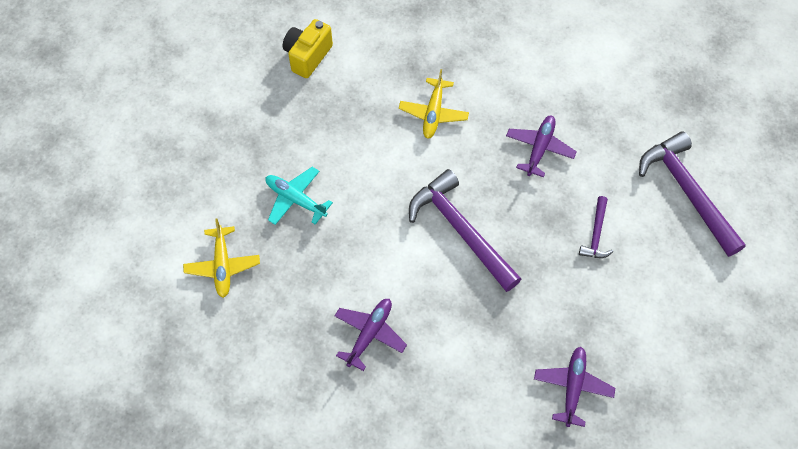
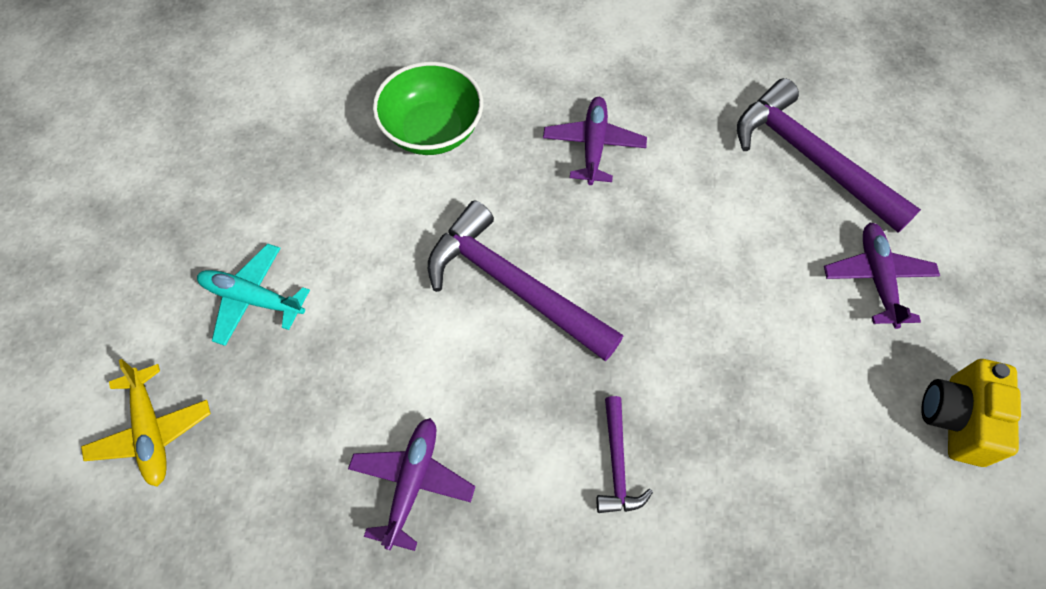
camera: 15 degrees left, 0 degrees up
(307, 56) = (234, 92): yellow camera -> yellow camera (955, 419)
(433, 113) = (432, 131): yellow plane -> green bowl
(572, 387) = (747, 485): purple plane -> purple plane (877, 278)
(596, 234) = (708, 245): purple hammer -> purple hammer (617, 464)

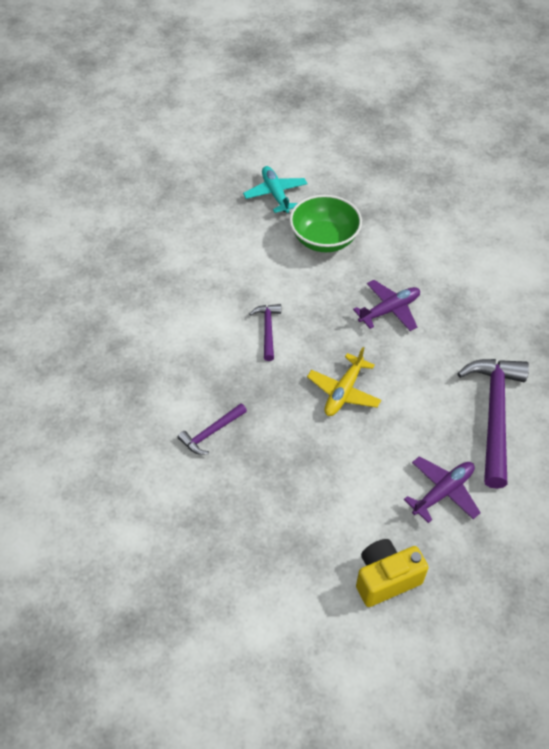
camera: 50 degrees right, 10 degrees down
(152, 431) = (70, 251): yellow plane -> yellow plane (343, 392)
(253, 299) = (162, 239): turquoise plane -> turquoise plane (275, 194)
(412, 482) = (129, 358): purple plane -> none
(513, 286) = (267, 330): purple hammer -> purple hammer, size x0.49

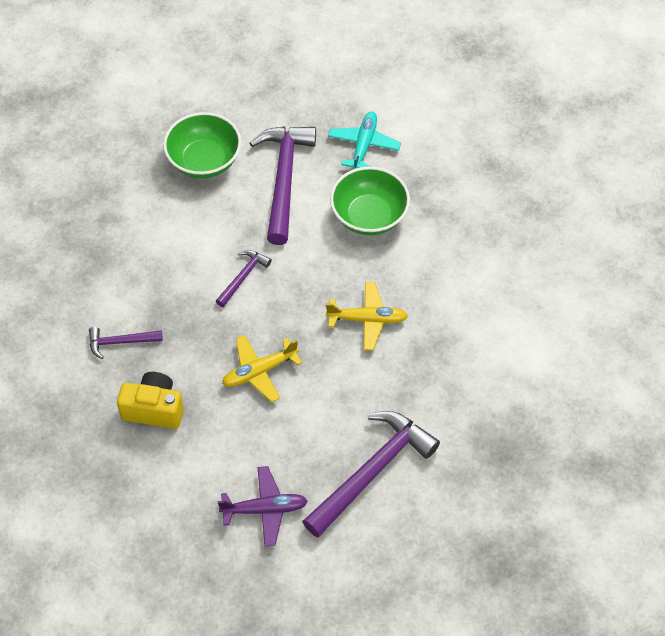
camera: 35 degrees right, 5 degrees up
(161, 263) = (204, 161): none -> green bowl
(236, 246) = (283, 179): none -> purple hammer
(385, 579) = (155, 548): yellow camera -> yellow camera (154, 409)
(389, 310) = (367, 319): purple plane -> yellow plane

